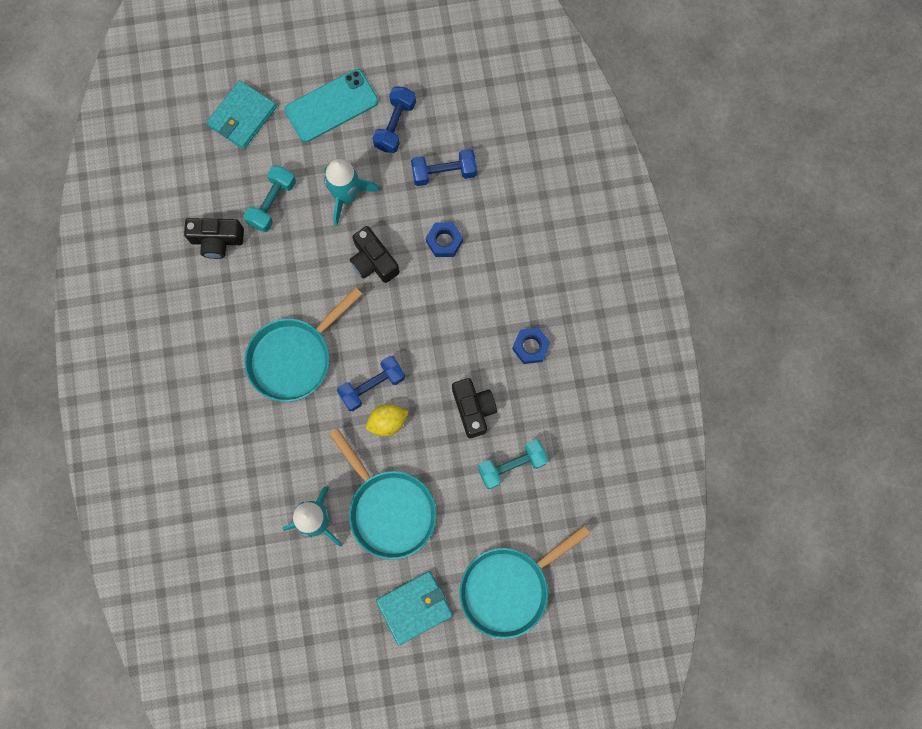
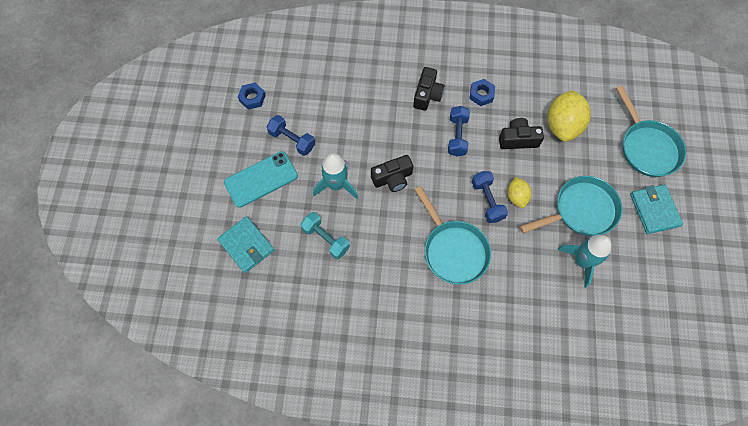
camera: 75 degrees left, 10 degrees down
(217, 240) = (343, 287): black camera -> black camera (427, 95)
(331, 106) = (261, 179): turquoise phone -> turquoise phone turned 75 degrees clockwise
(444, 172) = (339, 117): blue dumbbell -> blue dumbbell (457, 136)
(444, 241) = (390, 129): blue nut -> blue nut (252, 98)
(512, 465) = (562, 126): turquoise dumbbell -> yellow lemon

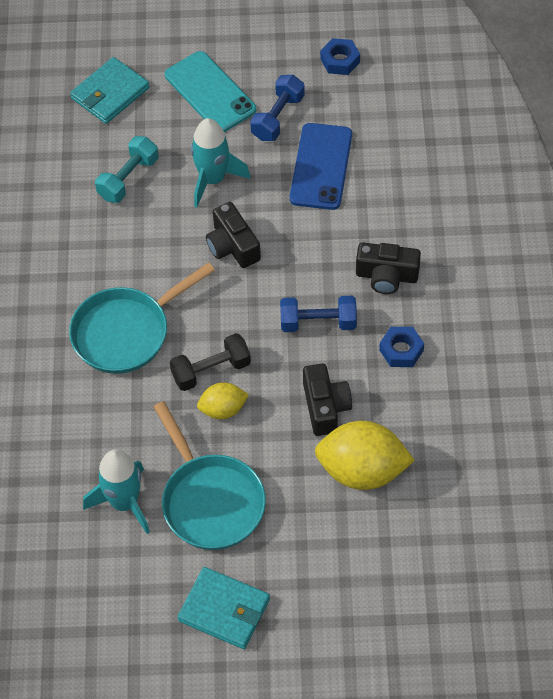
camera: 85 degrees right, 10 degrees down
(337, 120) = (321, 166): none -> blue phone
(487, 201) = (211, 370): blue dumbbell -> black dumbbell
(647, 147) = (341, 602): turquoise pan -> none
(654, 210) = (224, 610): turquoise wallet -> turquoise wallet turned 45 degrees clockwise

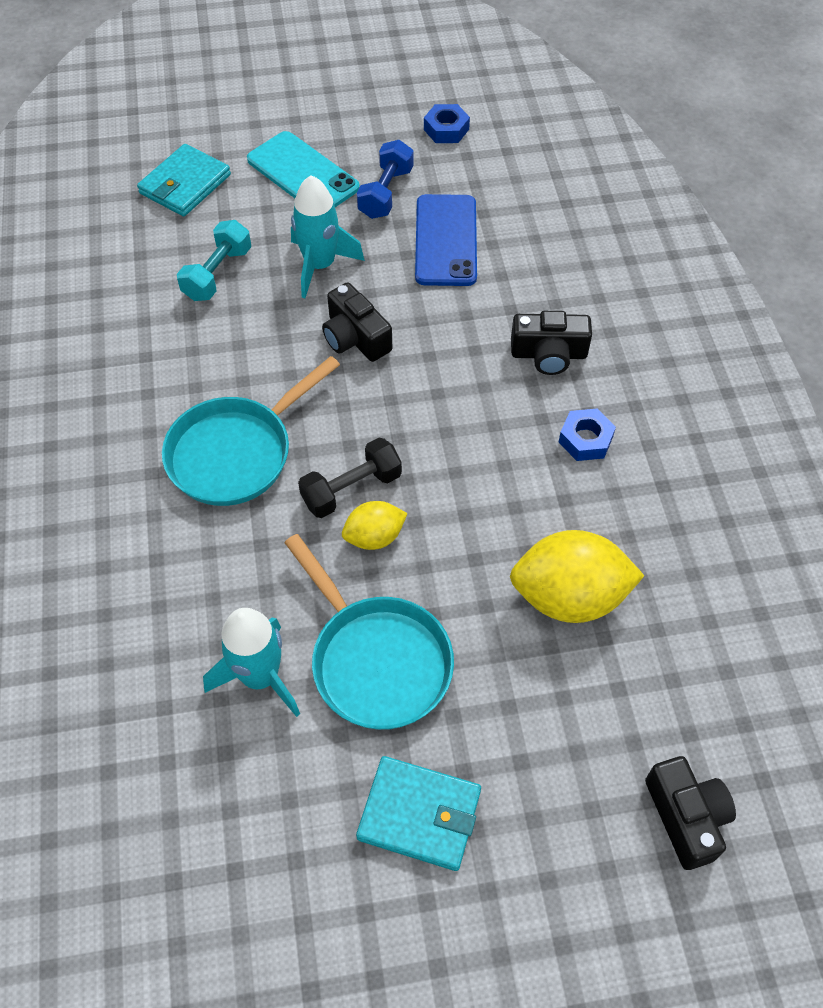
camera: 10 degrees left, 0 degrees up
(318, 322) = (476, 417): blue dumbbell -> none
(325, 407) = (505, 519): black camera -> black camera (686, 817)

